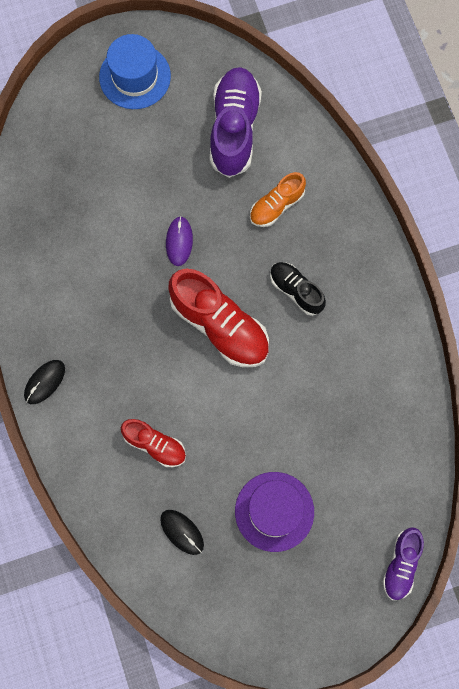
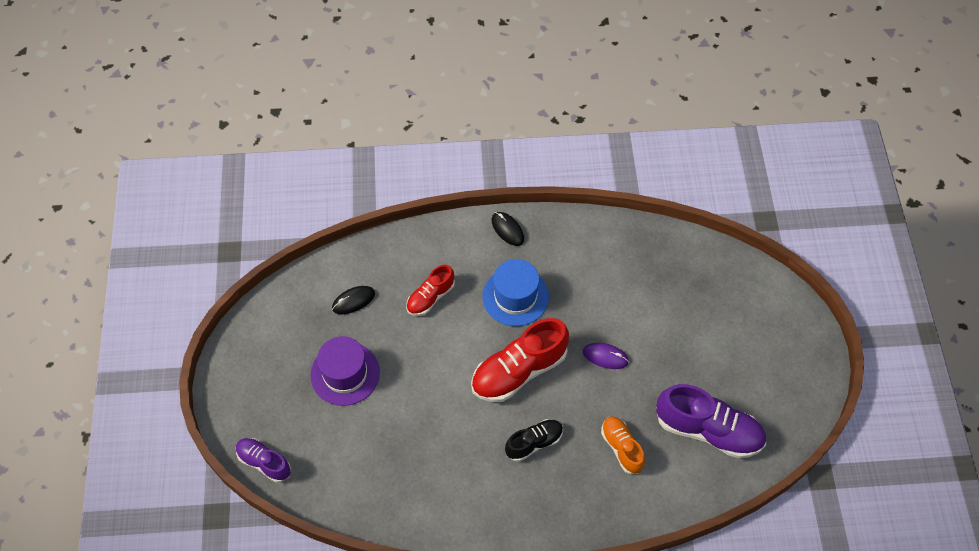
camera: 105 degrees right, 15 degrees down
(135, 76) = (778, 357): blue hat -> blue hat (515, 296)

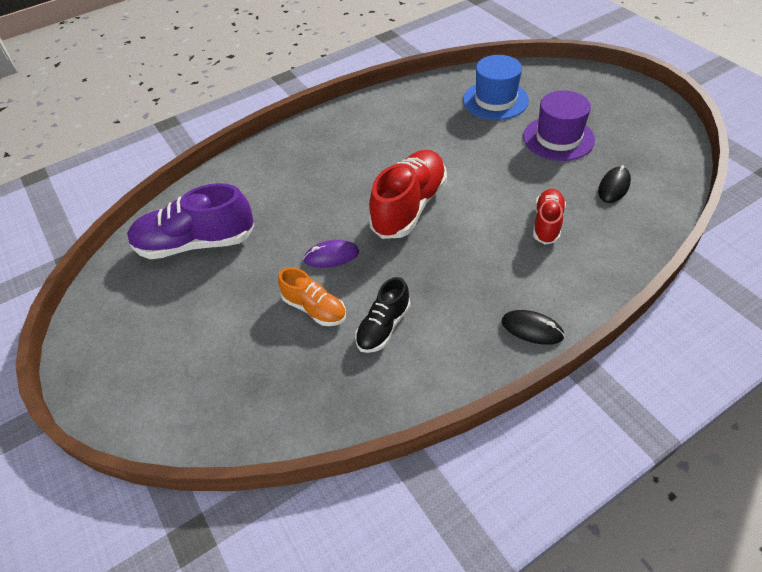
camera: 155 degrees right, 10 degrees down
(264, 462) = (555, 71): purple shoe -> none
(515, 296) = (464, 265): blue hat -> blue hat (495, 100)
(534, 443) = (357, 166): black shoe -> black shoe (383, 327)
(621, 448) = (276, 195): orange shoe -> orange shoe (314, 308)

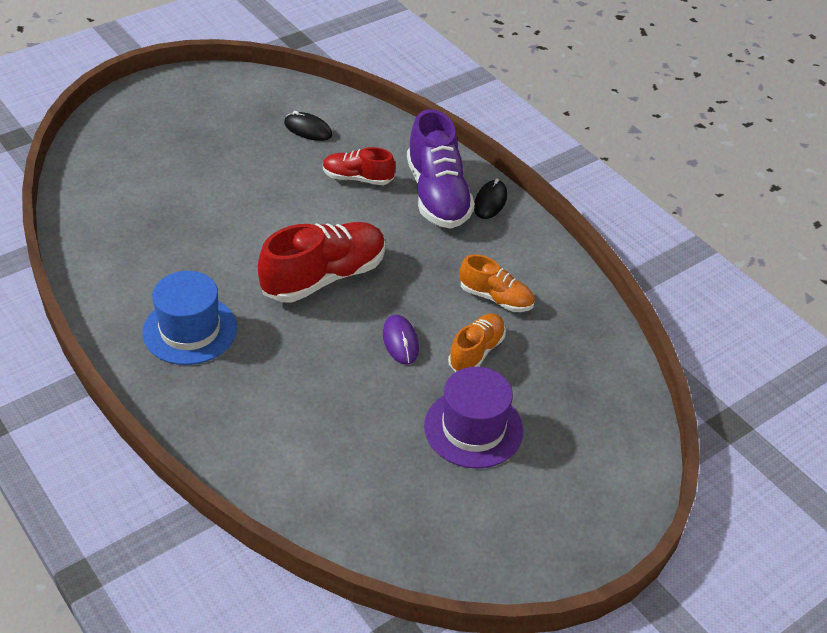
camera: 100 degrees left, 5 degrees down
(196, 243) = (376, 477): purple shoe -> purple shoe (437, 195)
(383, 327) = (496, 298): black shoe -> orange shoe
(409, 207) = (324, 277): red shoe -> red shoe turned 120 degrees clockwise
(495, 100) = (134, 196): blue hat -> blue hat (190, 330)
(558, 138) = (222, 155): purple hat -> purple hat (473, 428)

